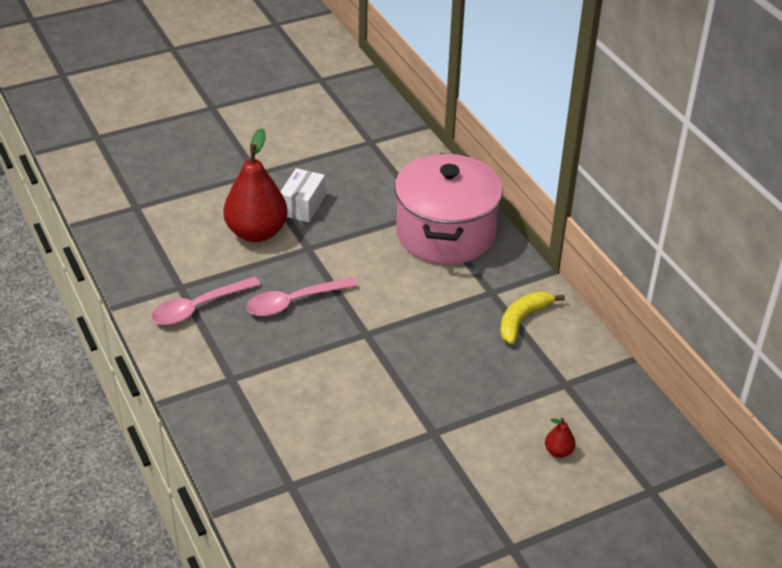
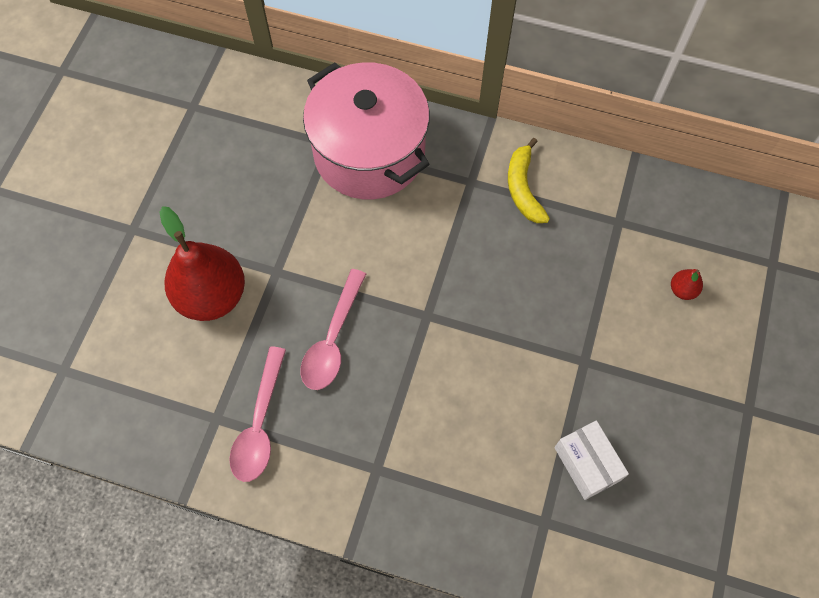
camera: 45 degrees left, 25 degrees up
(302, 205) = (216, 229): white box -> white box (586, 464)

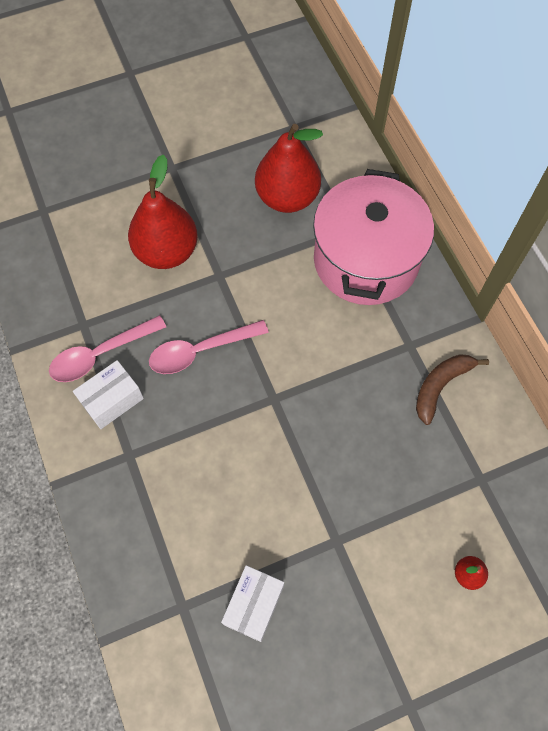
camera: 50 degrees right, 0 degrees up
(255, 164) = (287, 197): none -> red pear
(312, 446) = (112, 400): none -> white box
(523, 188) = (440, 386): yellow banana -> brown banana

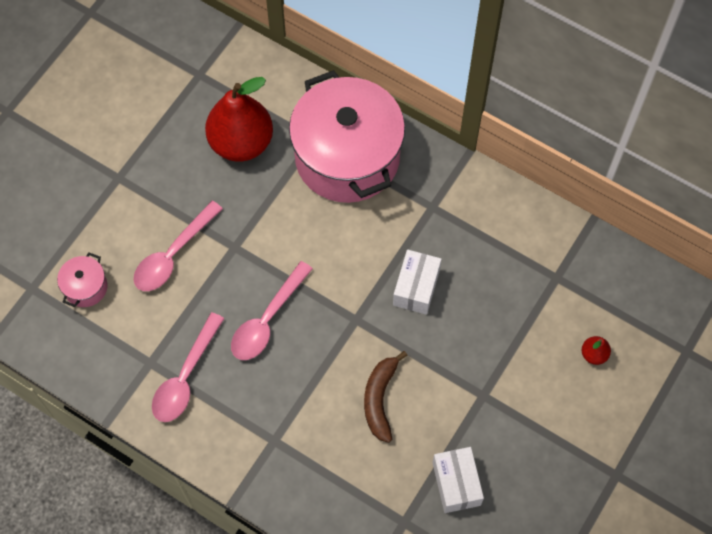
camera: 35 degrees left, 0 degrees up
(82, 235) = (85, 287): none -> pink pot
(112, 400) = (225, 407): white box -> white box (416, 287)
(167, 251) = (173, 255): red pear -> pink spoon
(440, 386) = (478, 225): brown banana -> brown banana (380, 399)

